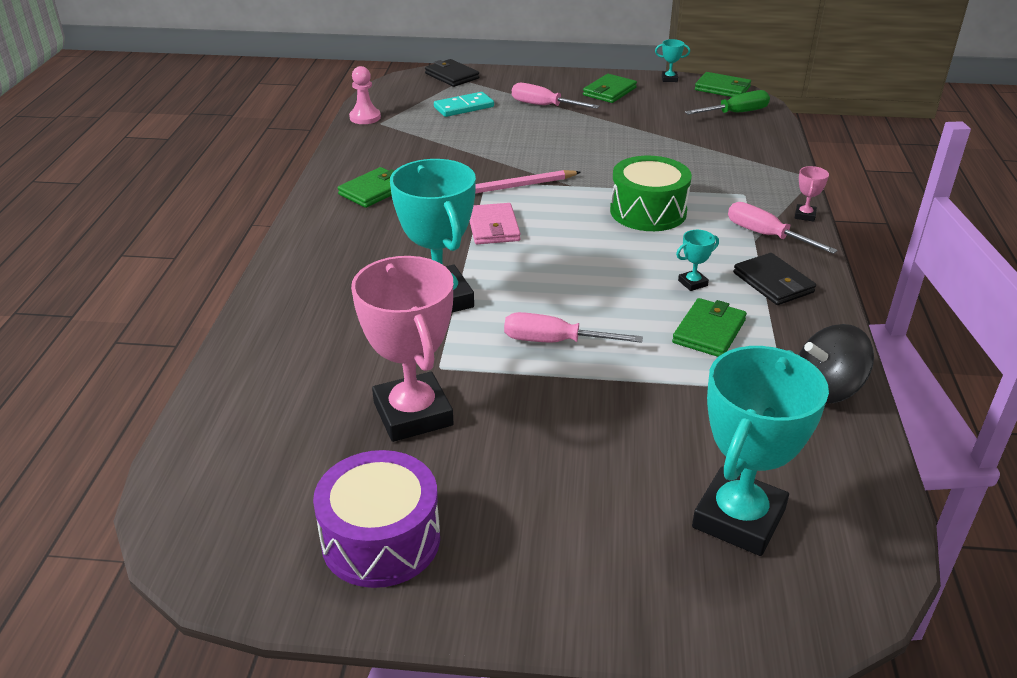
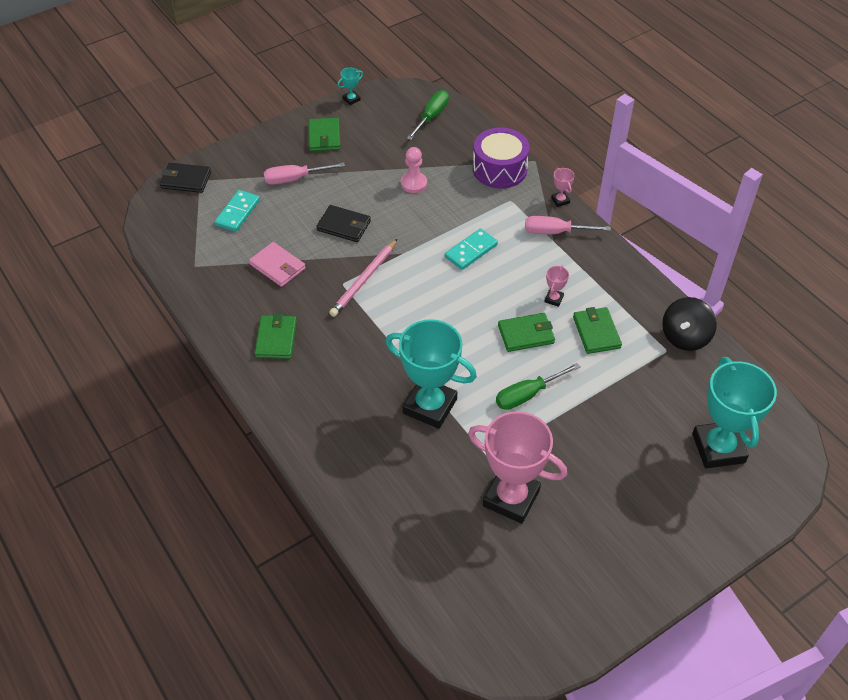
camera: 40 degrees left, 15 degrees up
(365, 117) = (175, 266): pink pawn -> pink pawn (414, 183)
(381, 539) = (583, 582): purple drum -> purple drum (499, 169)
(493, 227) = (394, 324): pink wallet -> pink wallet (278, 266)
(553, 341) = (527, 395): pink screwdriver -> green screwdriver
(648, 211) = (471, 251): green drum -> turquoise domino
(692, 283) = (553, 299): turquoise trophy -> pink trophy
(722, 88) = (397, 92): green wallet -> green wallet (526, 334)
(773, 282) = (593, 271): black wallet -> black wallet (344, 226)

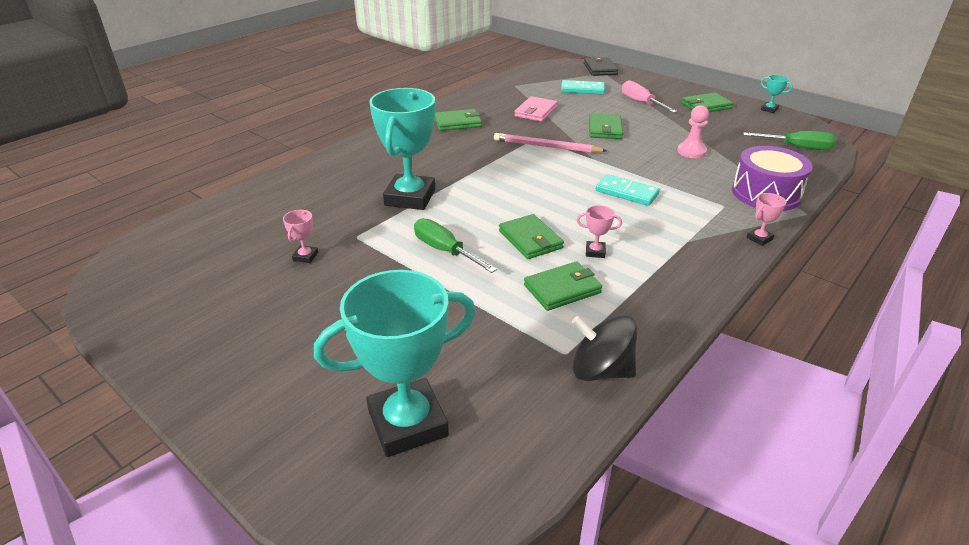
camera: 75 degrees right, 15 degrees down
(344, 226) = (605, 129): black wallet -> green wallet
(511, 498) = (305, 256): pink trophy -> pink trophy, size x0.40
(554, 232) = (702, 240): pink screwdriver -> none

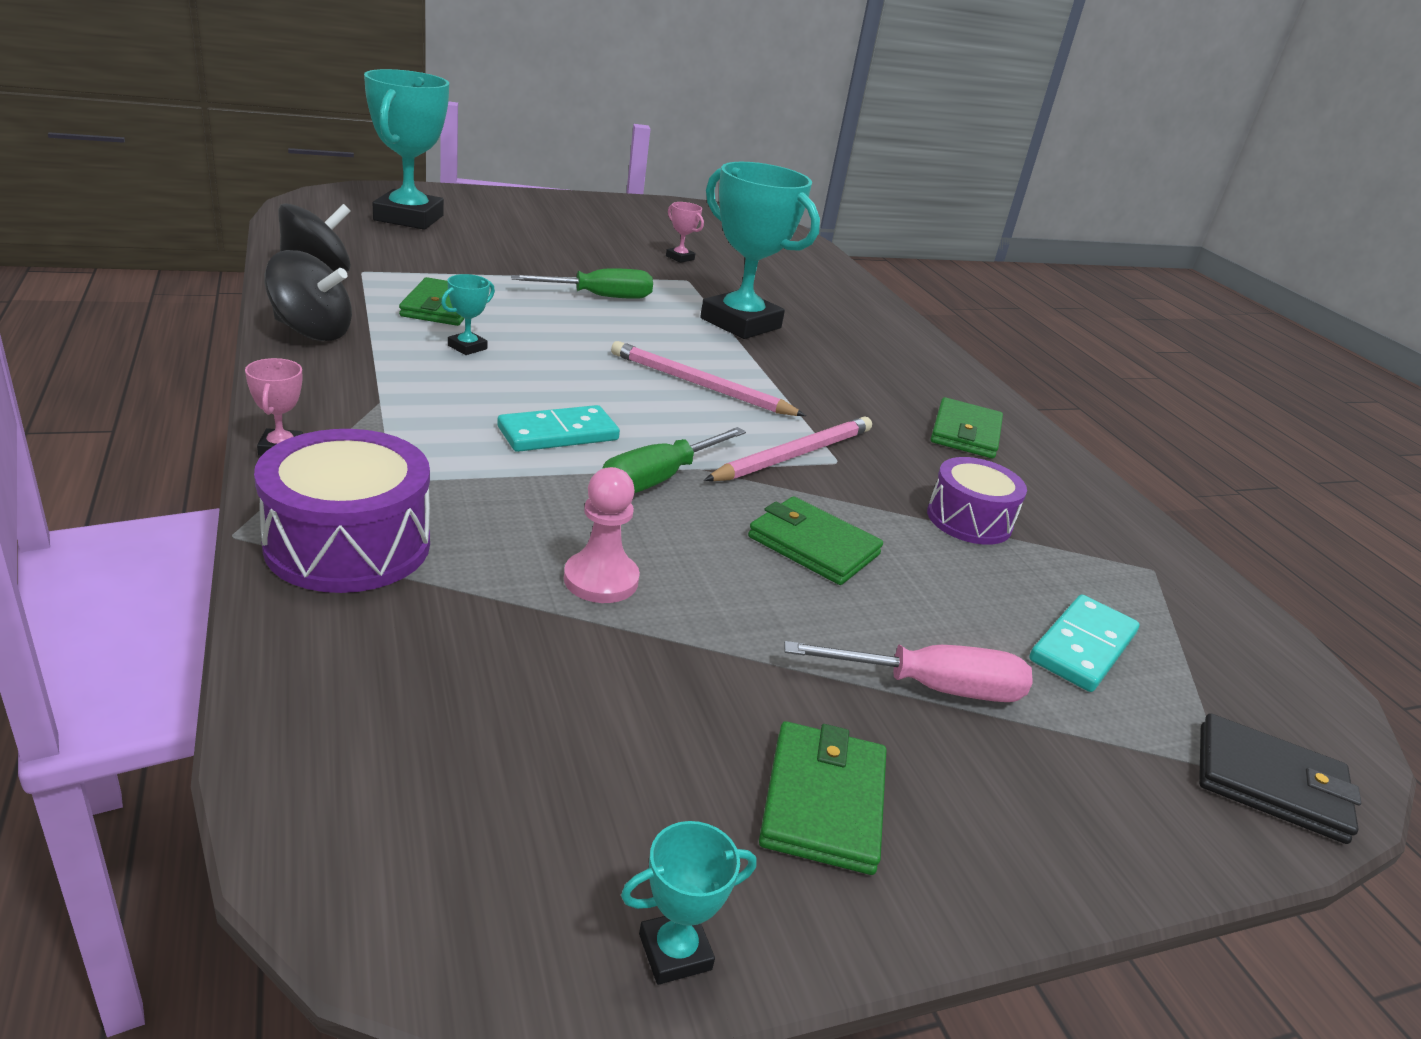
camera: 115 degrees right, 5 degrees down
(517, 182) = (700, 385): none -> pink pencil
(530, 239) = (551, 333): green wallet -> none
(536, 111) = (969, 520): pink wallet -> purple drum
(595, 252) = (467, 347): pink trophy -> turquoise trophy
(672, 305) = (311, 331): none -> black spinning top
(798, 147) = (405, 763): green screwdriver -> green screwdriver (657, 479)

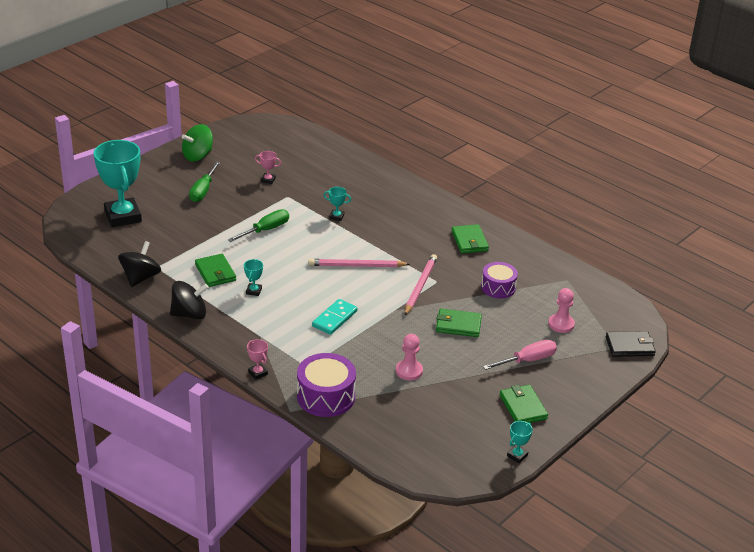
camera: 25 degrees left, 5 degrees up
(609, 210) = (198, 156): none -> green spinning top
(657, 479) = (387, 322): green screwdriver -> green screwdriver (203, 191)
(740, 323) = (336, 217): turquoise trophy -> turquoise trophy, size x0.40
(1083, 647) = (561, 324): turquoise domino -> pink pawn

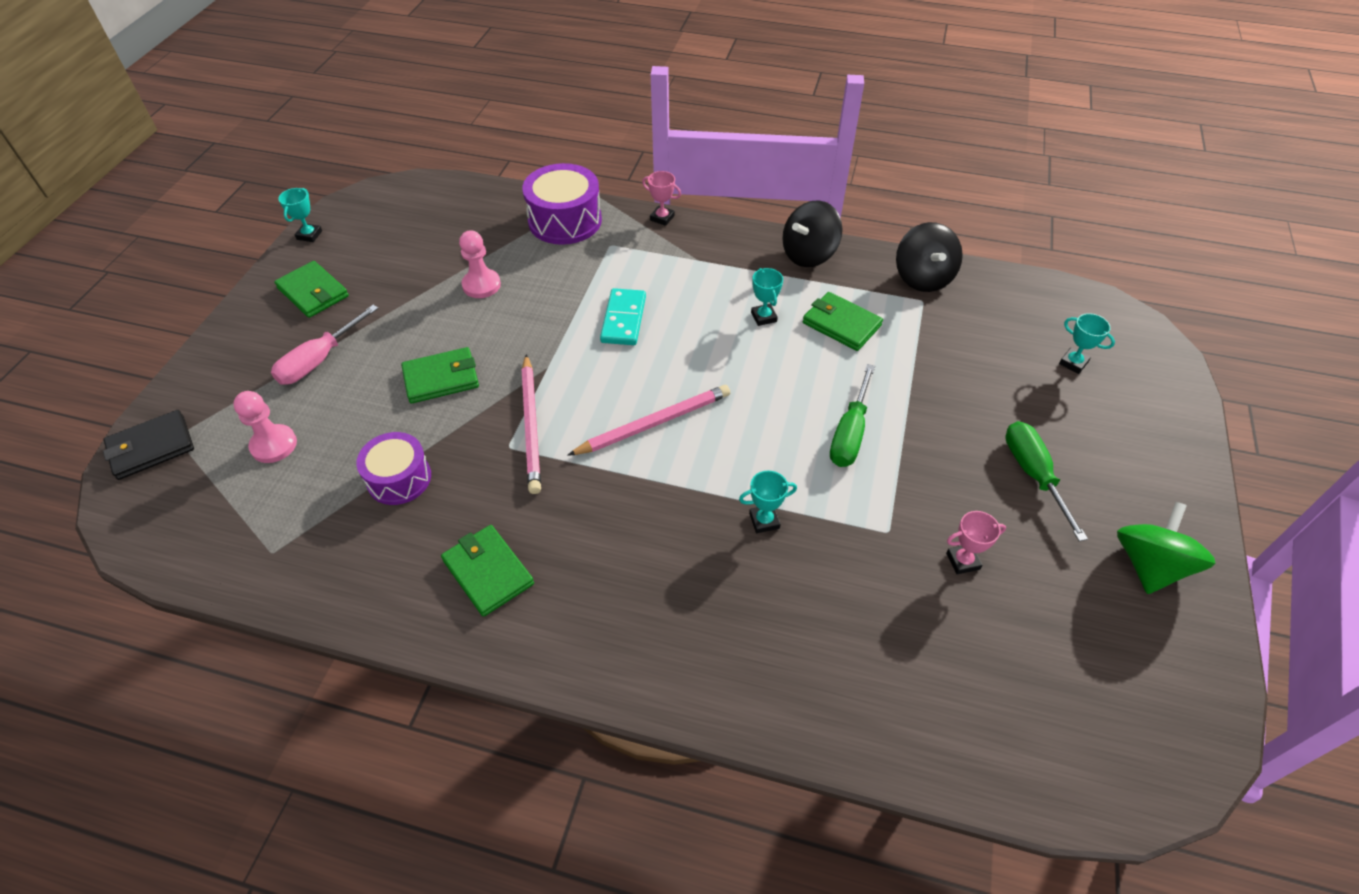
camera: 155 degrees right, 15 degrees up
(123, 216) = (1073, 363): turquoise trophy -> turquoise trophy, size x0.40

